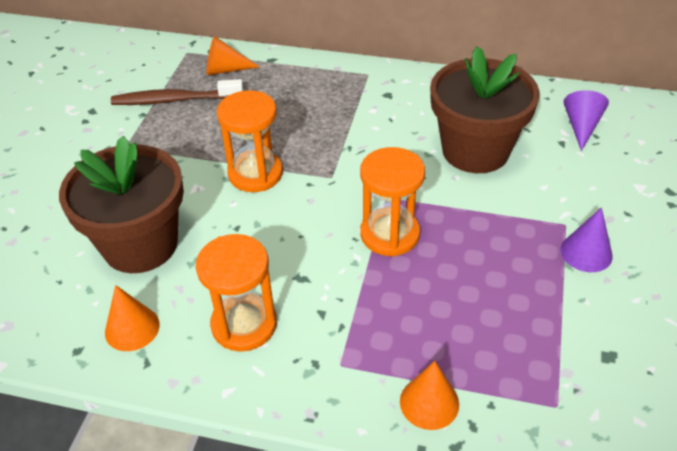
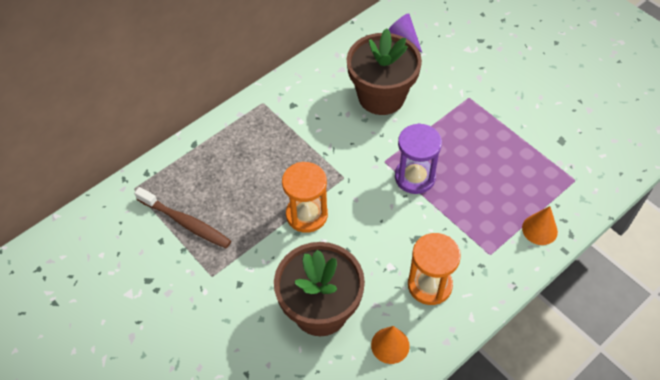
camera: 55 degrees left, 10 degrees up
(175, 100) = (185, 222): brown toothbrush -> brown toothbrush turned 90 degrees counterclockwise
(225, 70) = (179, 176): orange cone -> none
(390, 234) = (415, 177): orange hourglass -> purple hourglass
(586, 252) = (494, 103): purple cone -> none

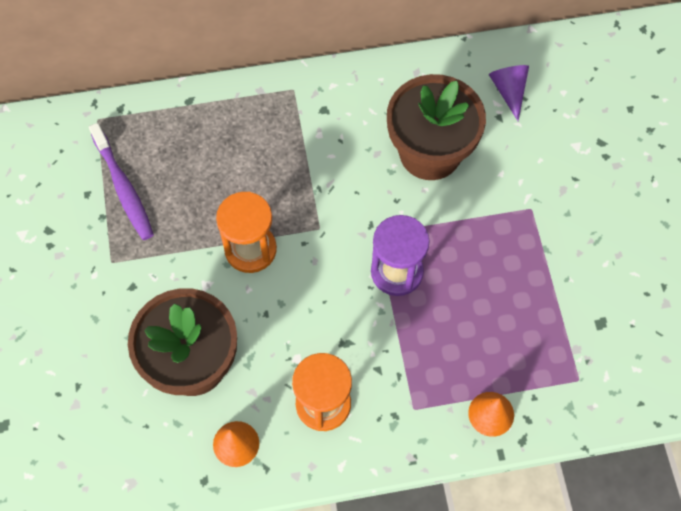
camera: 30 degrees right, 10 degrees up
(185, 222) = (123, 187): brown toothbrush -> purple toothbrush

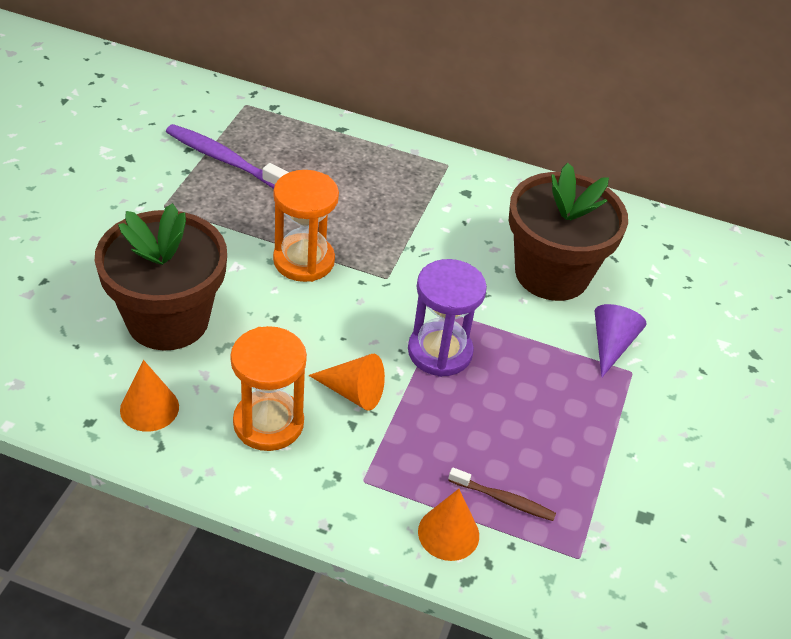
camera: 25 degrees right, 20 degrees down
(123, 187) = (225, 160): purple toothbrush -> purple toothbrush turned 120 degrees clockwise
(361, 343) = (353, 392): none -> orange cone
(509, 91) = (676, 265): purple cone -> purple cone (611, 345)
(509, 366) = (503, 499): none -> brown toothbrush

